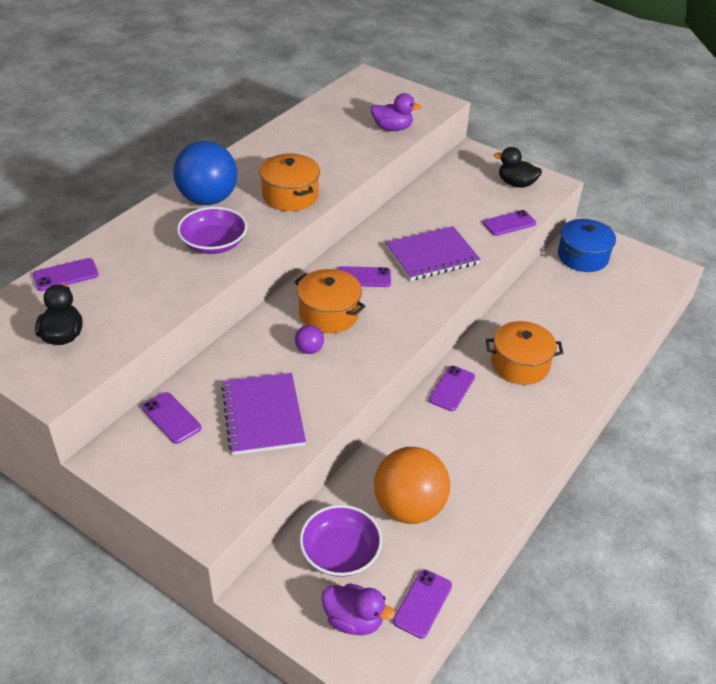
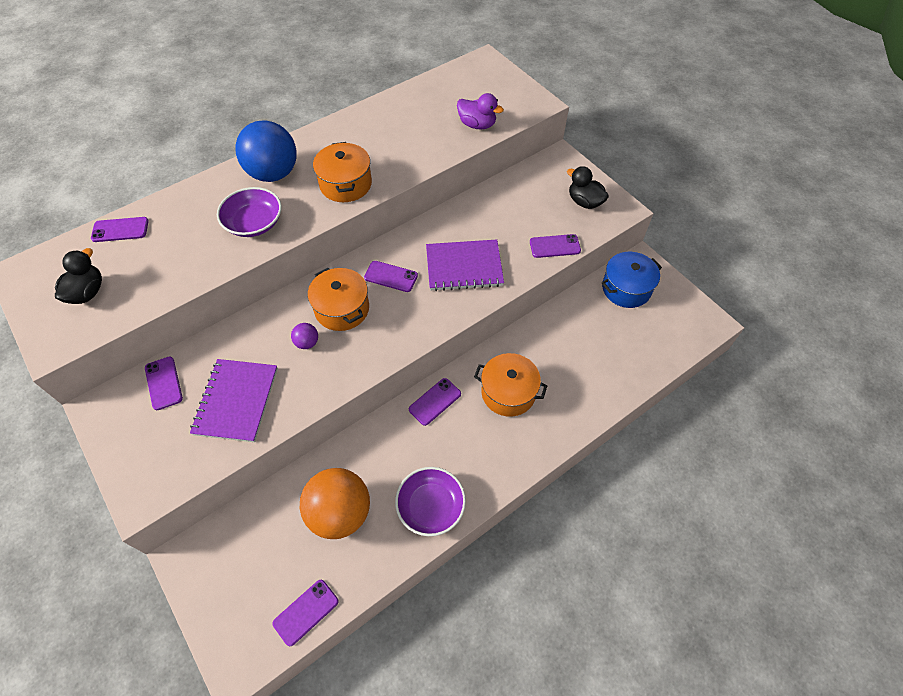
camera: 20 degrees right, 15 degrees up
(340, 552) = (263, 539): purple bowl -> purple bowl (431, 506)
(354, 620) = (243, 609): purple duck -> none

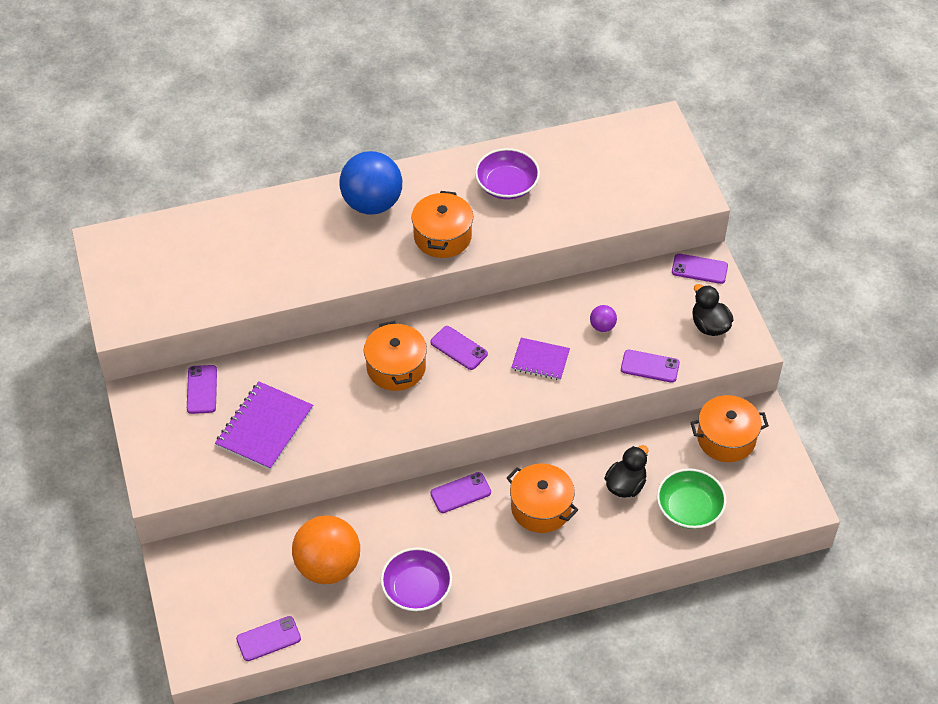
camera: 20 degrees right, 5 degrees down
(87, 292) = (160, 281): black duck -> black duck (625, 485)
(120, 230) = (204, 224): purple phone -> purple phone (699, 269)
(254, 223) = (335, 254): purple bowl -> purple bowl (507, 185)
(307, 343) = (349, 391): purple ball -> purple ball (602, 326)
(464, 267) = (540, 360): purple notebook -> purple notebook, size x0.62
(477, 125) = (613, 204): purple duck -> none
(626, 288) = (726, 438): blue pot -> orange pot
(627, 354) = (689, 508): none -> green bowl

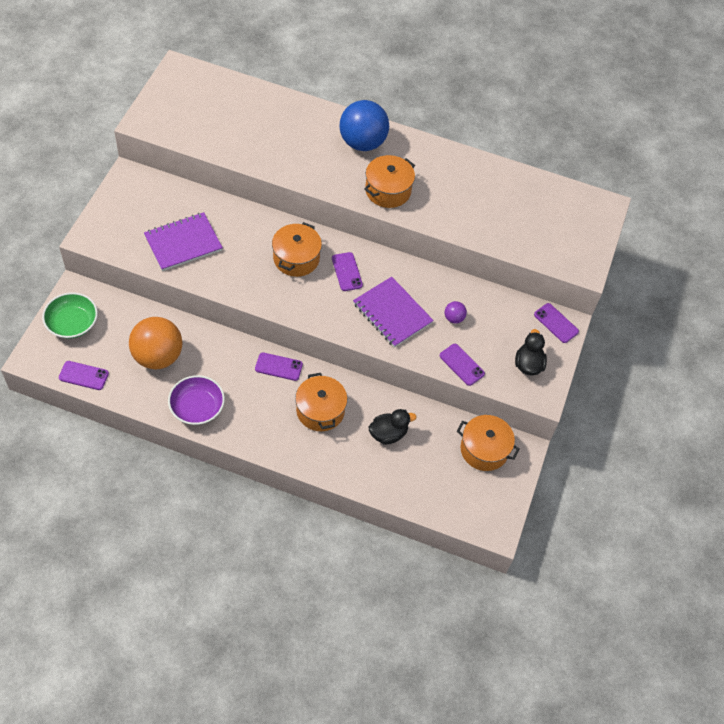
camera: 30 degrees right, 5 degrees up
(202, 389) = (168, 196): purple phone -> none
(507, 185) = (461, 183): purple bowl -> none
(540, 360) = (392, 313): purple notebook -> purple notebook, size x1.61
(689, 508) = (417, 478): green bowl -> green bowl (72, 323)

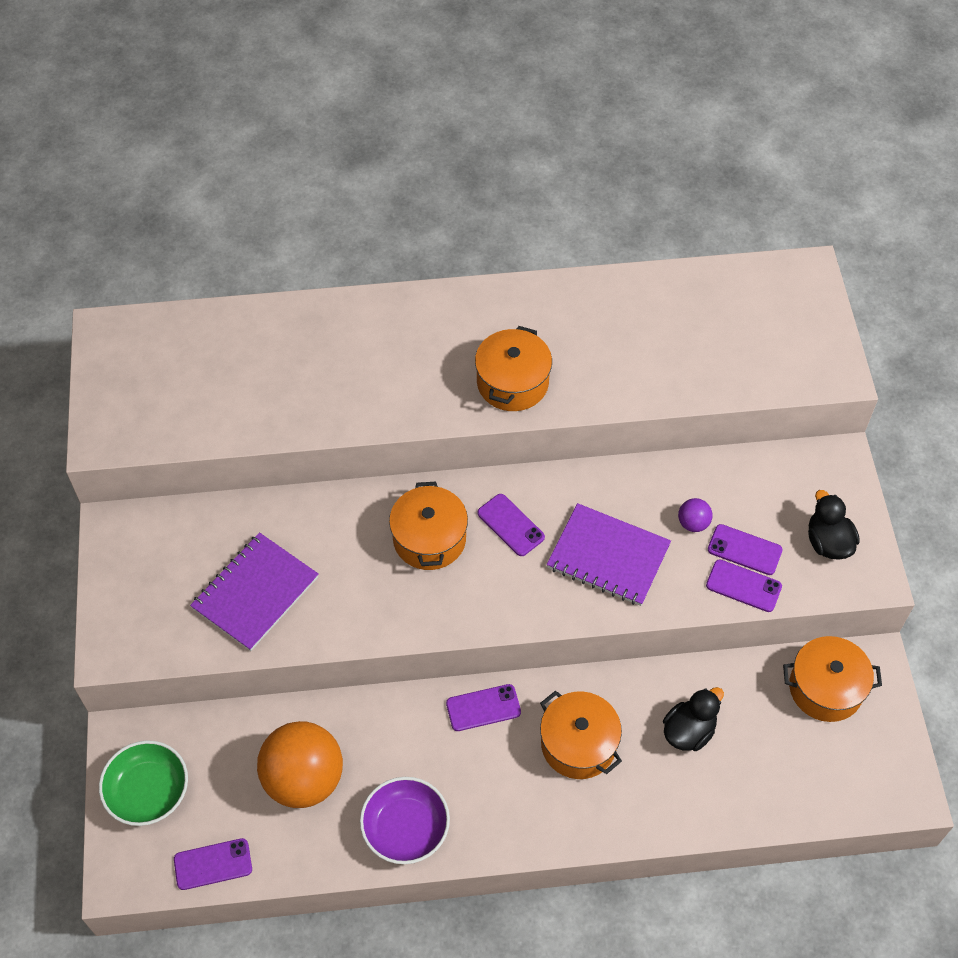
camera: 20 degrees left, 0 degrees up
(362, 142) = (435, 327): blue ball -> none
(556, 323) = (827, 465): purple phone -> purple phone (744, 550)

